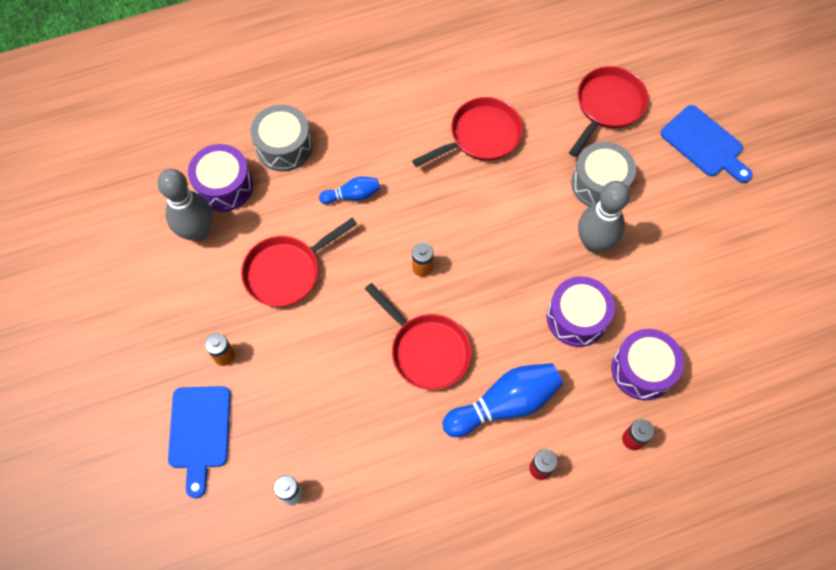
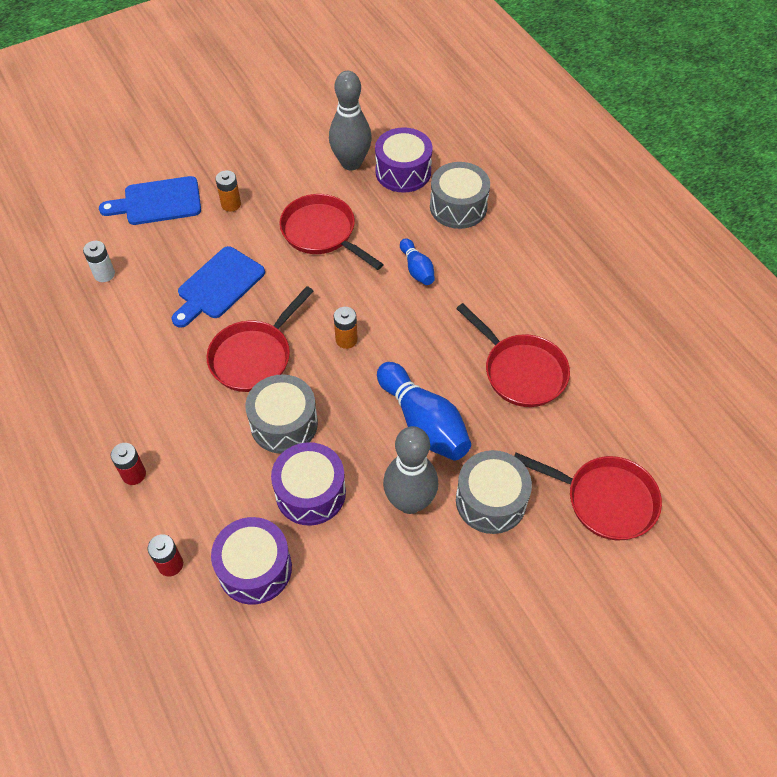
camera: 80 degrees right, 10 degrees down
(504, 404) = (202, 433): blue bowling pin -> blue bowling pin (423, 423)
(505, 332) = (284, 424): none -> grey drum
(704, 144) = (584, 623): blue cutting board -> blue cutting board (218, 286)

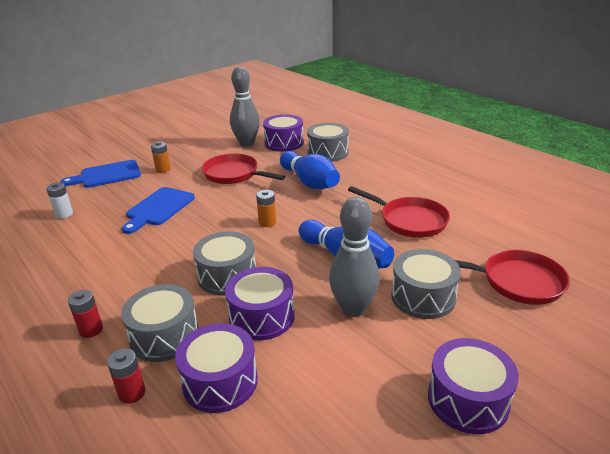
camera: 10 degrees left, 25 degrees down
(207, 499) = (164, 336): none -> grey drum
(254, 356) = (194, 241): red pan -> none
(417, 269) = (309, 182): blue bowling pin -> blue bowling pin, size x1.85
(485, 640) = (468, 399): none -> purple drum

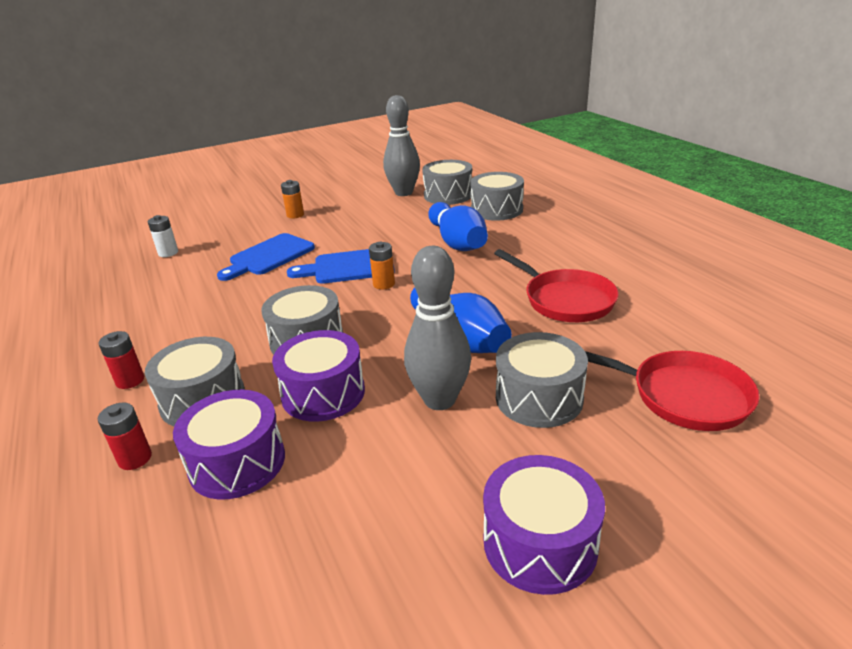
camera: 15 degrees right, 0 degrees up
(107, 175) = (233, 216): blue cutting board -> blue cutting board (349, 267)
(234, 174) = (372, 226): red pan -> none
(284, 143) = (448, 195): purple drum -> grey drum

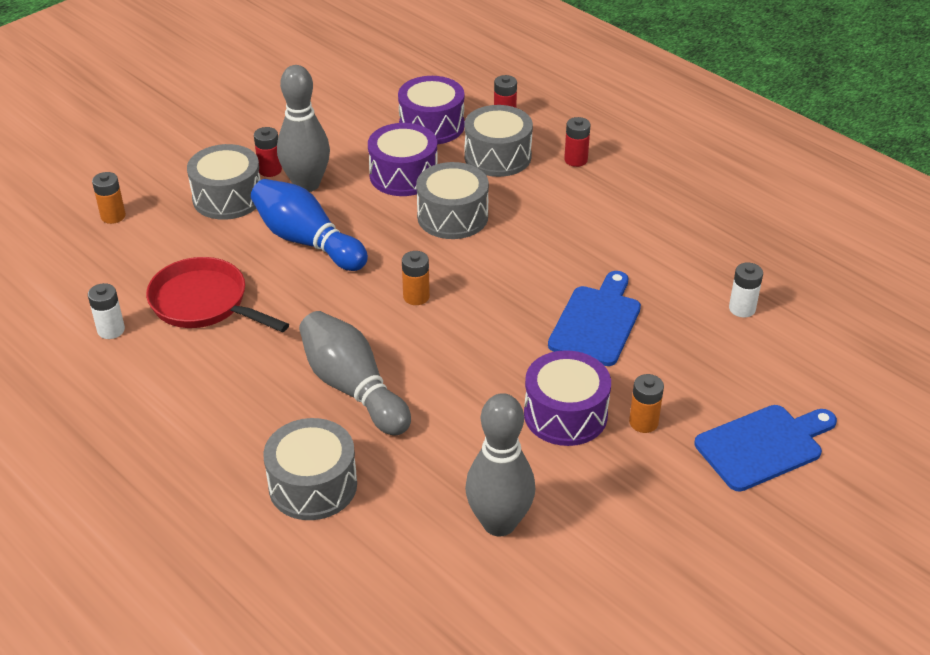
camera: 160 degrees right, 10 degrees up
(349, 267) = (476, 318): blue cutting board -> blue cutting board (763, 446)
(448, 195) = (412, 525): grey drum -> none
(457, 242) = (353, 388): blue bowling pin -> grey bowling pin
(480, 428) = (270, 170): none -> red battery
(540, 543) = (223, 120): purple drum -> purple drum (565, 414)
(646, 291) = (111, 330): none -> white battery
(682, 396) = (113, 216): red pan -> orange battery

